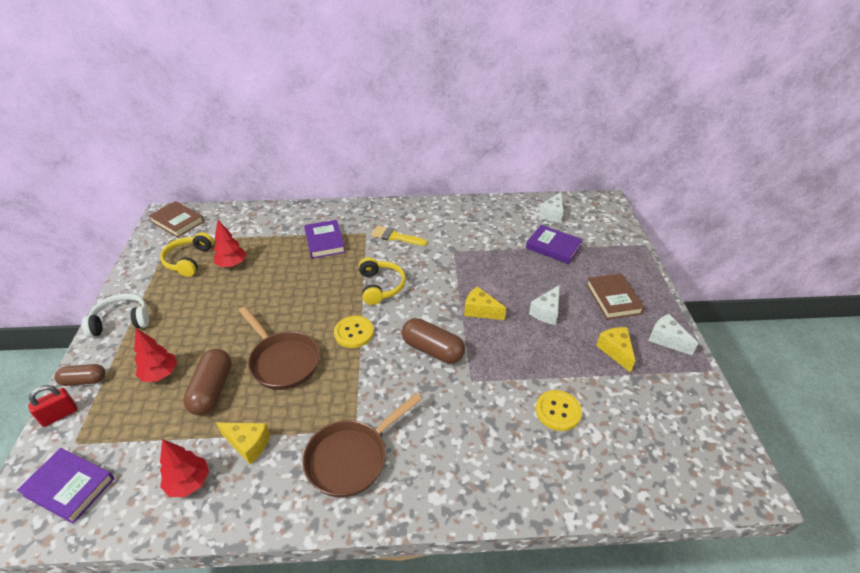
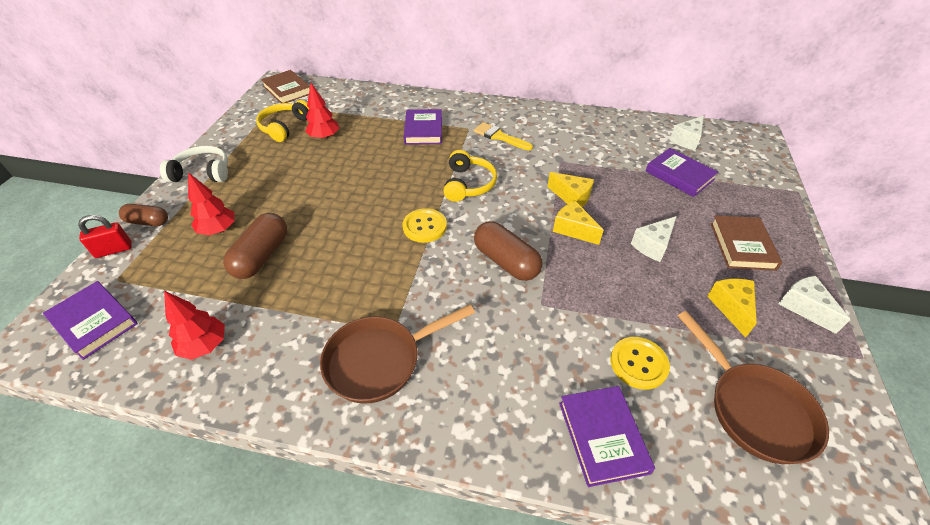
camera: 15 degrees right, 5 degrees up
(248, 445) = (277, 320): yellow cheese -> yellow cheese (572, 197)
(283, 361) = (341, 241): brown pan -> brown pan (754, 409)
(545, 474) = (602, 437): none -> purple book

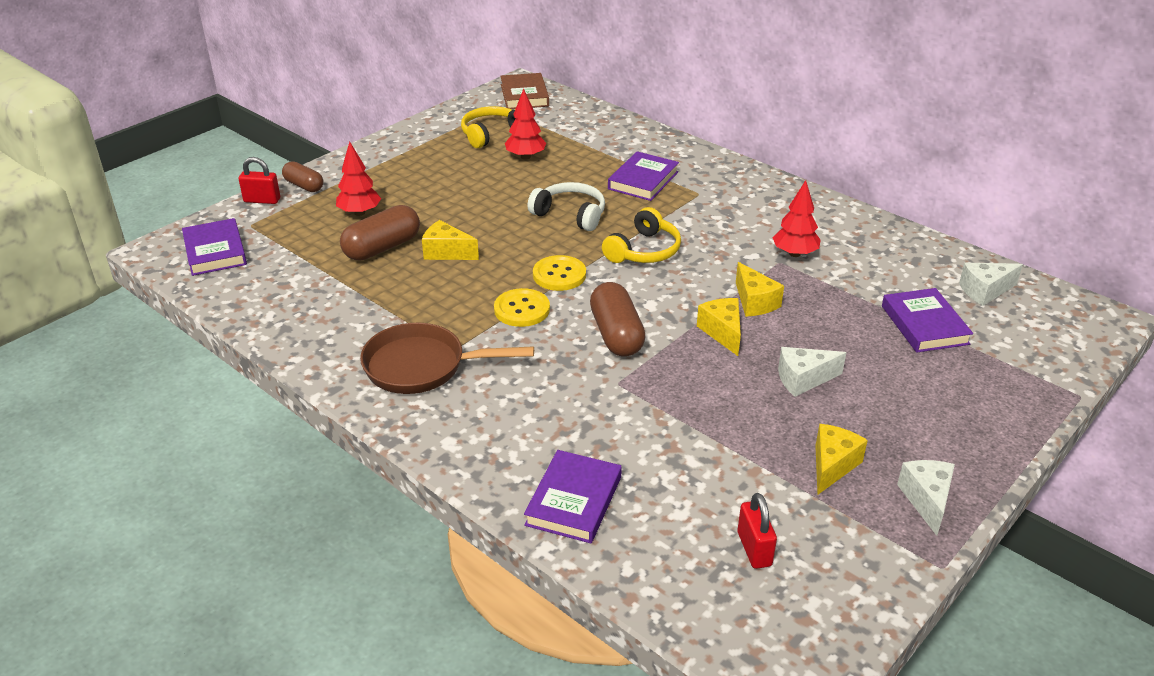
camera: 30 degrees right, 10 degrees down
(202, 173) = (379, 156): white headphones -> white headphones (570, 215)
(205, 345) = (287, 300): red tree -> red tree (794, 253)
(321, 240) = (446, 252): none -> yellow cheese
(499, 136) = (729, 213): yellow brush -> none
(638, 363) = (669, 467): yellow button -> yellow button (522, 309)
(742, 246) = (920, 419): brown book -> none
(754, 409) = (754, 549): brown pan -> red padlock

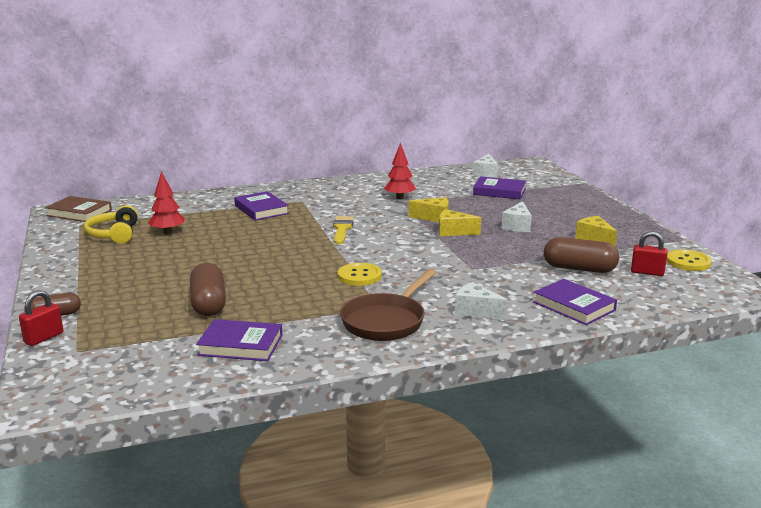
camera: 60 degrees left, 15 degrees down
(215, 251) = (95, 375): purple book -> purple book (240, 345)
(360, 213) = (141, 302): red tree -> none
(446, 252) = (252, 283): yellow cheese -> none
(559, 275) = (335, 256): yellow button -> yellow button (688, 262)
(570, 215) = (268, 237): white headphones -> none
(616, 334) = (422, 257): brown capsule -> brown capsule (579, 269)
(643, 250) = (342, 229): yellow headphones -> yellow brush
(926, 500) = (635, 229): white cheese -> white cheese (476, 311)

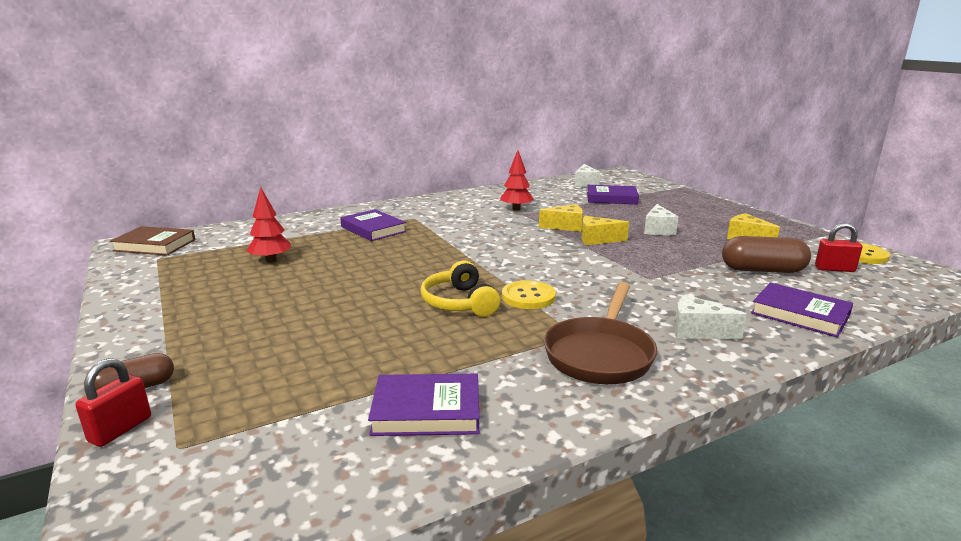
camera: 10 degrees left, 0 degrees up
(114, 234) = (204, 267): yellow headphones -> yellow headphones (459, 302)
(208, 304) = (355, 350): brown capsule -> none
(342, 229) = (475, 244): yellow brush -> none

